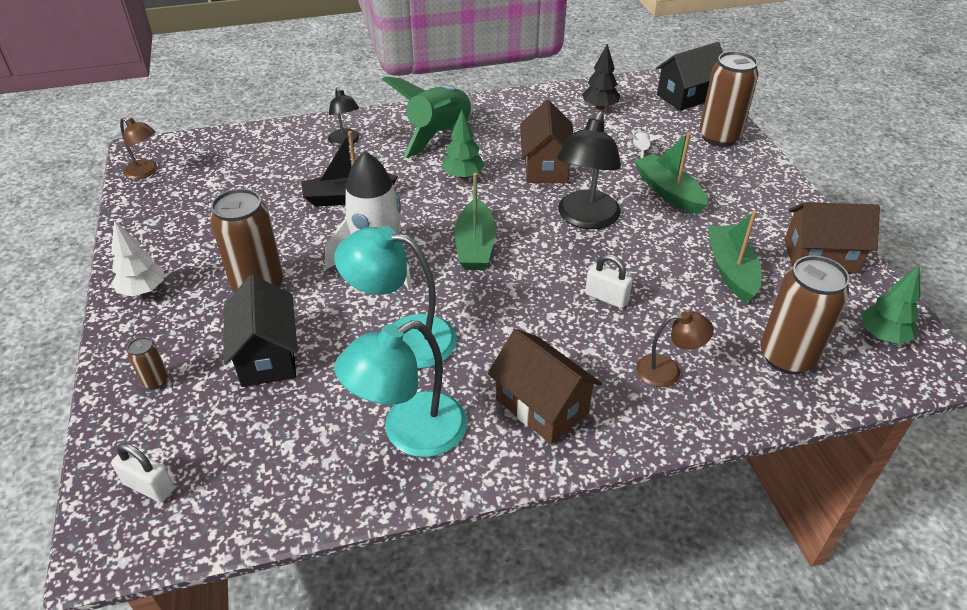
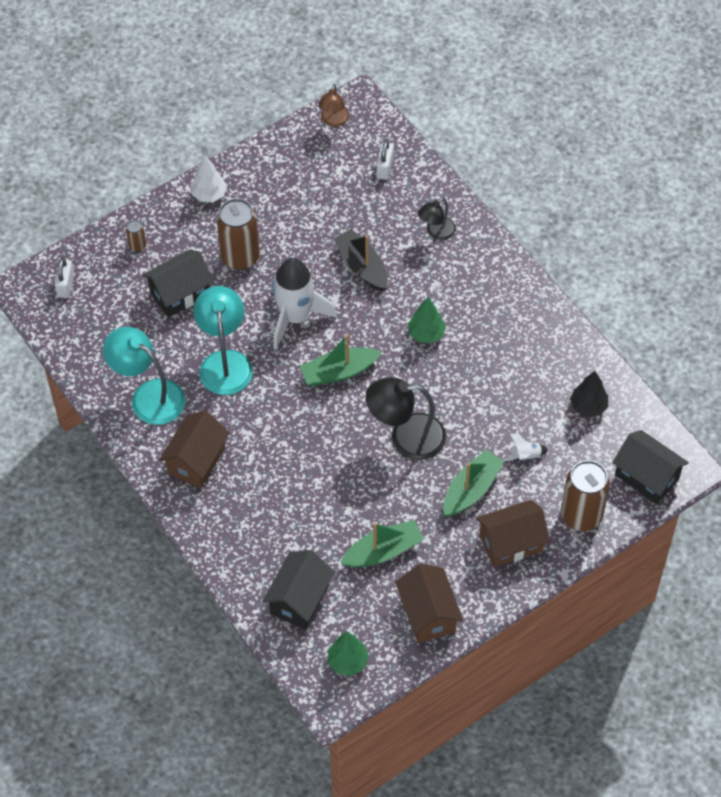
camera: 70 degrees right, 15 degrees up
(439, 135) = (479, 295): green rocket -> none
(546, 167) = (467, 389): brown house -> brown house (511, 543)
(606, 297) = (316, 473): white padlock -> white padlock (385, 168)
(668, 371) = (256, 527): brown lamp -> none
(787, 357) = (299, 599): brown can -> black house

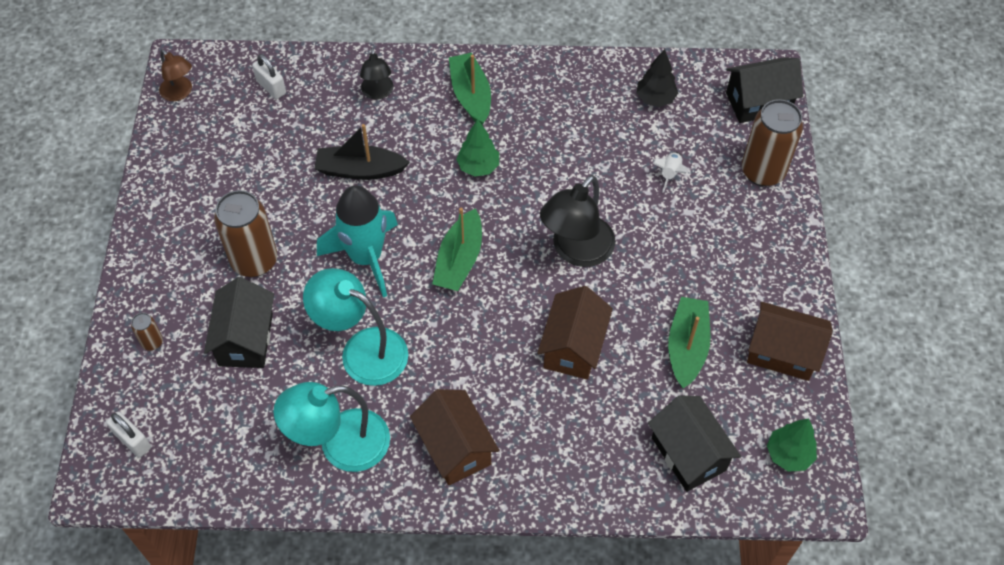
camera: 55 degrees left, 0 degrees up
(209, 195) = (157, 242): white tree -> none
(295, 317) = (366, 257): white rocket -> turquoise rocket
(471, 489) = (673, 235): green boat -> green boat (470, 95)
(511, 543) = (752, 240): brown house -> brown house (573, 347)

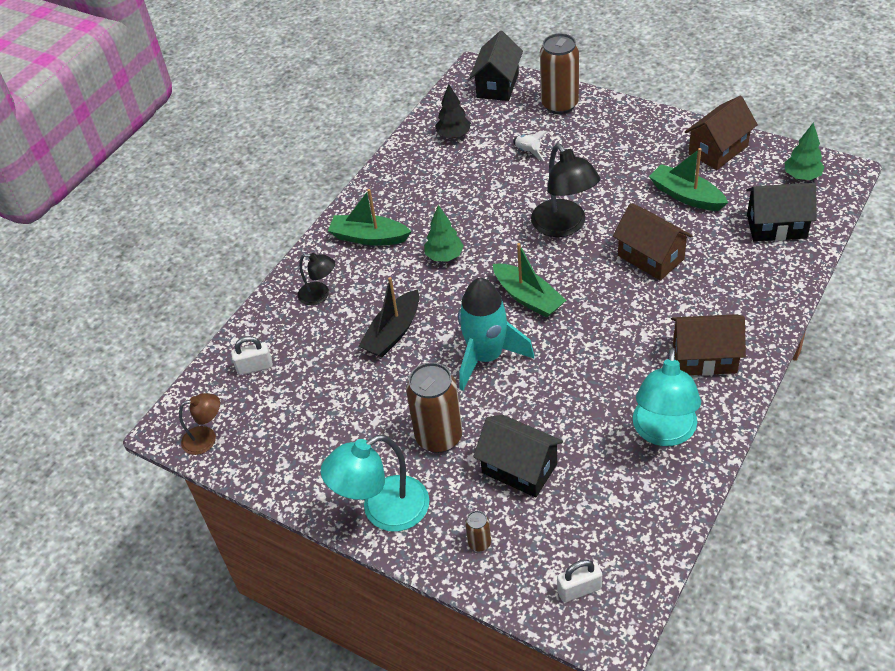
camera: 55 degrees left, 10 degrees down
(362, 350) = (578, 388): turquoise lamp -> turquoise lamp (383, 511)

